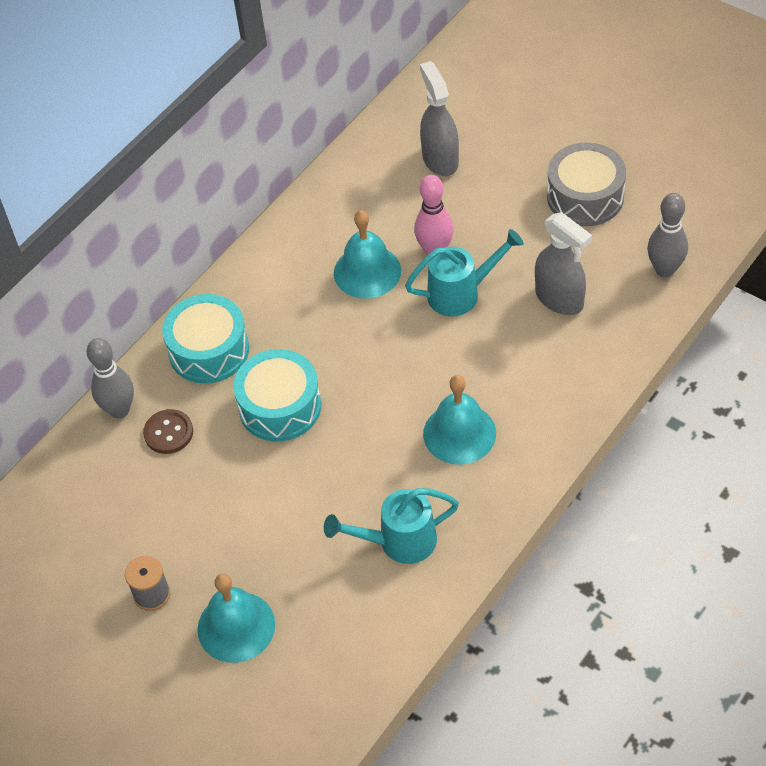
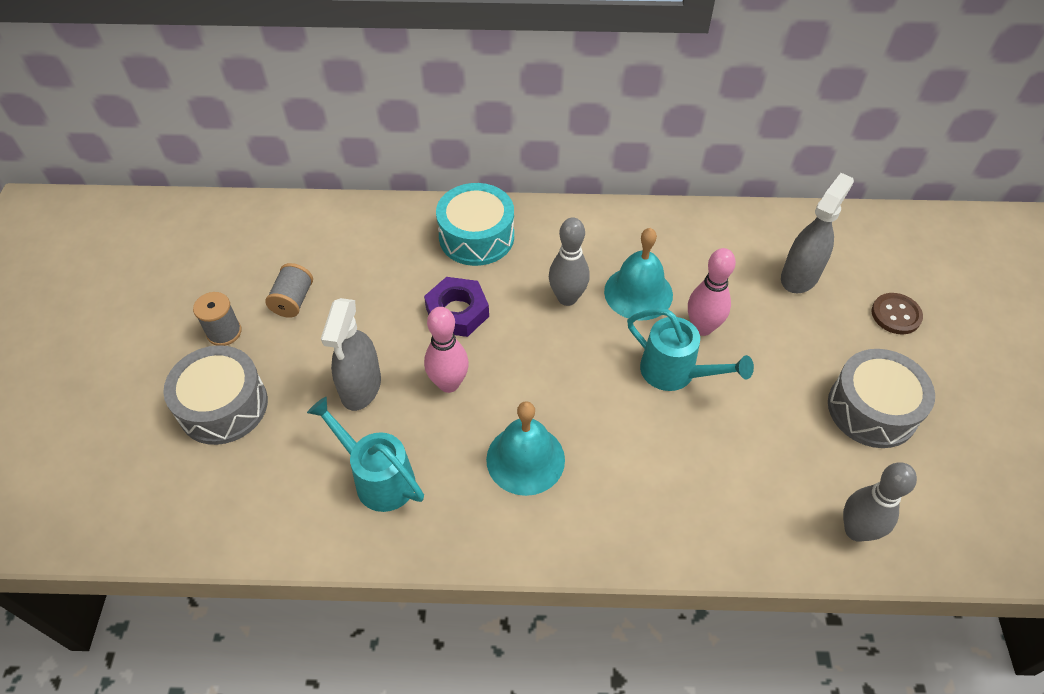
camera: 50 degrees right, 0 degrees up
(119, 410) = (381, 216): grey bowling pin -> grey bowling pin (567, 298)
(161, 524) = (293, 300): none -> grey spool
(168, 433) = (381, 257): brown button -> brown button (896, 315)
(236, 626) = (223, 406): turquoise bell -> grey drum
(280, 406) = (457, 312): turquoise drum -> purple nut
(348, 449) = (449, 383): none -> pink bowling pin
(559, 299) = (738, 455): grey spray bottle -> grey spray bottle (361, 387)

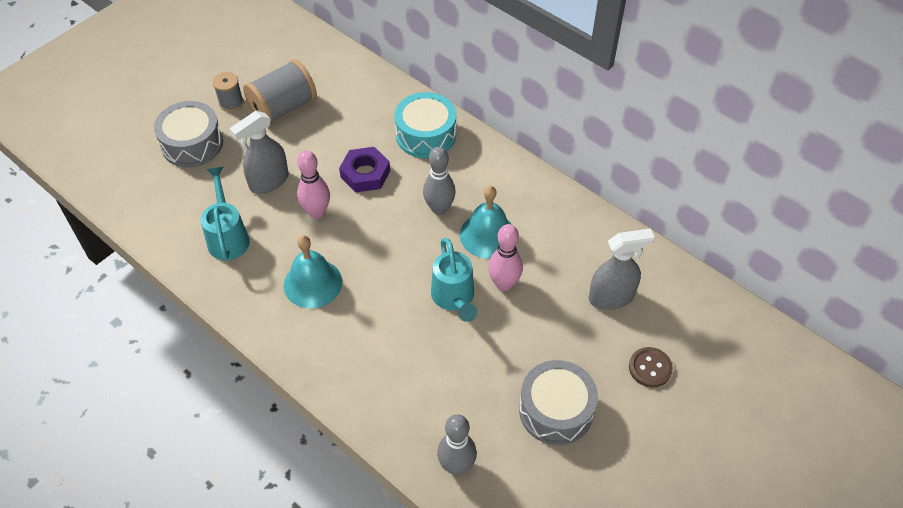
camera: 40 degrees right, 0 degrees up
(293, 300) = (283, 108): grey spool -> grey spool, size x1.81

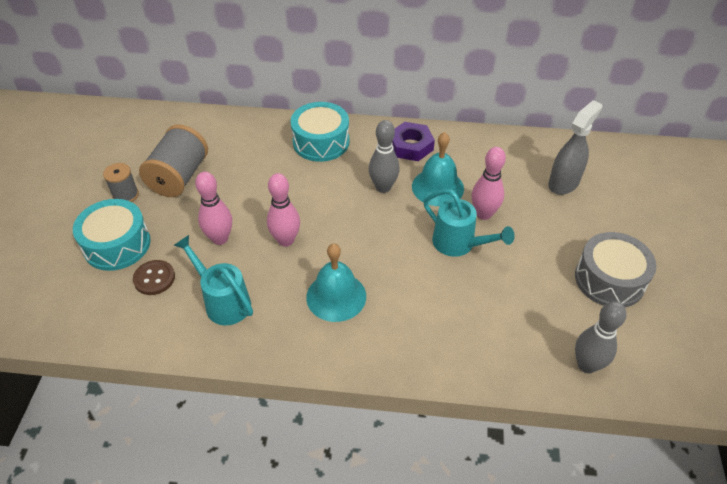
camera: 35 degrees left, 5 degrees down
(192, 144) = (117, 244): grey drum -> turquoise drum
(269, 181) = (220, 239): grey spray bottle -> pink bowling pin
(365, 174) = (299, 192): purple nut -> purple nut (411, 146)
(650, 368) = (636, 214): brown button -> brown button (154, 278)

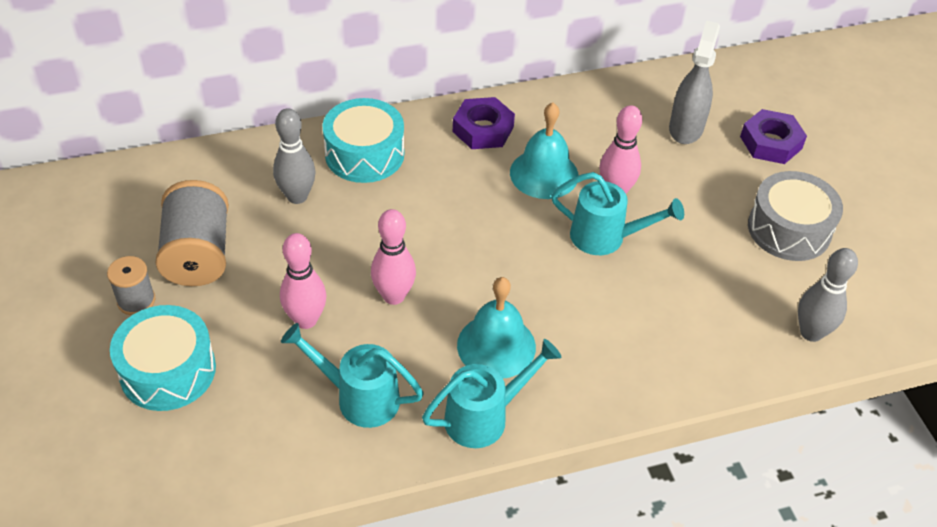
camera: 25 degrees left, 0 degrees up
(154, 278) = (249, 398): brown button -> none
(299, 344) = (484, 417): none -> turquoise watering can
(383, 187) = (478, 192): grey bowling pin -> grey bowling pin (297, 196)
(628, 211) = (770, 142): none -> purple nut

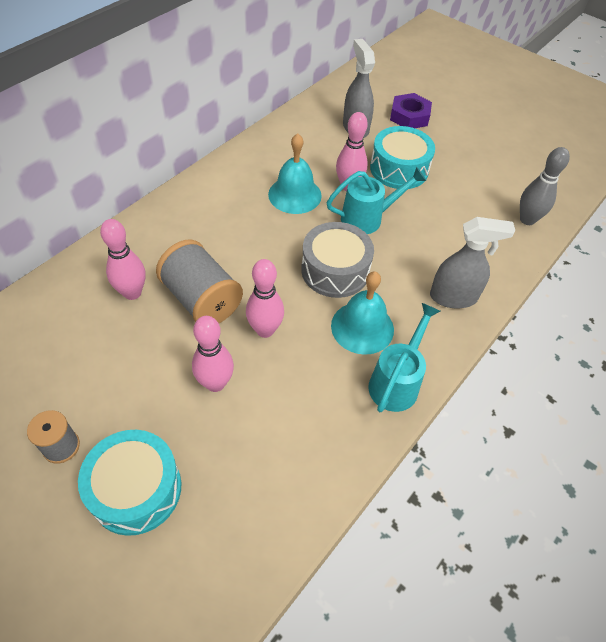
camera: 35 degrees left, 5 degrees up
(198, 254) = (86, 378): grey spool -> grey spool (202, 299)
(297, 196) = (132, 293): grey bowling pin -> pink bowling pin
(359, 398) = (303, 419): turquoise watering can -> none
(364, 154) = (159, 237): turquoise drum -> turquoise drum (399, 169)
(483, 129) = (230, 183): purple nut -> none
(629, 369) = (453, 297): none -> grey spray bottle
(789, 229) = (463, 163): grey drum -> grey drum (335, 270)

